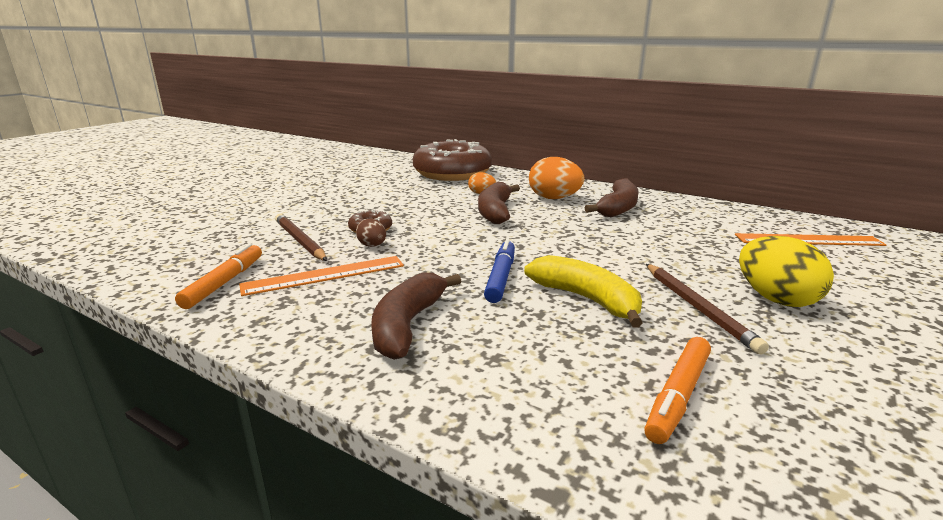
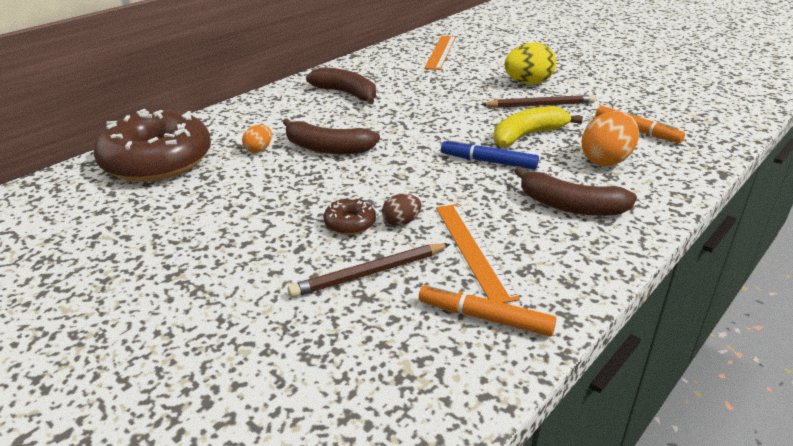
camera: 80 degrees left, 10 degrees up
(554, 198) = (302, 115): orange egg -> orange egg (606, 160)

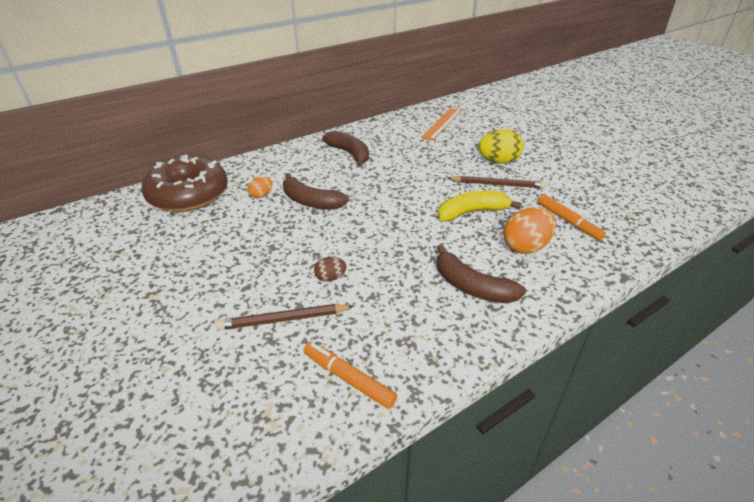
camera: 15 degrees right, 5 degrees up
(350, 223) = (292, 272): brown donut -> none
(474, 250) = (372, 313): orange ruler -> none
(488, 161) = (426, 233): blue marker -> none

